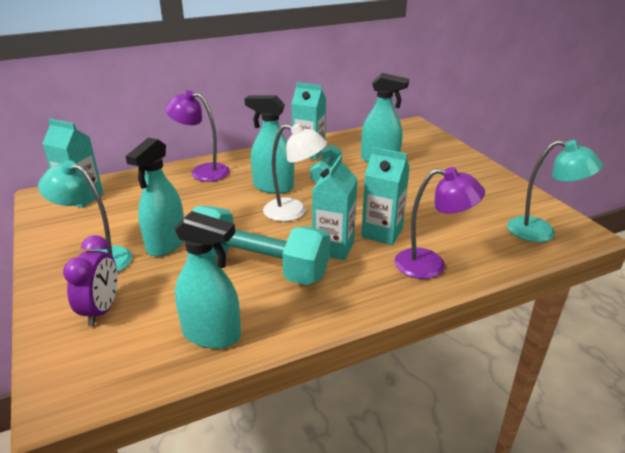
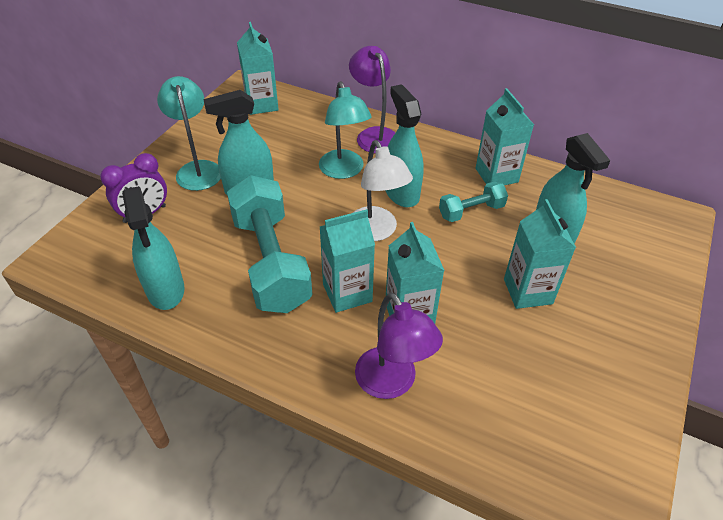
camera: 50 degrees right, 15 degrees up
(412, 187) = (528, 291): none -> turquoise carton
(541, 232) = (569, 459): turquoise lamp -> turquoise lamp (344, 171)

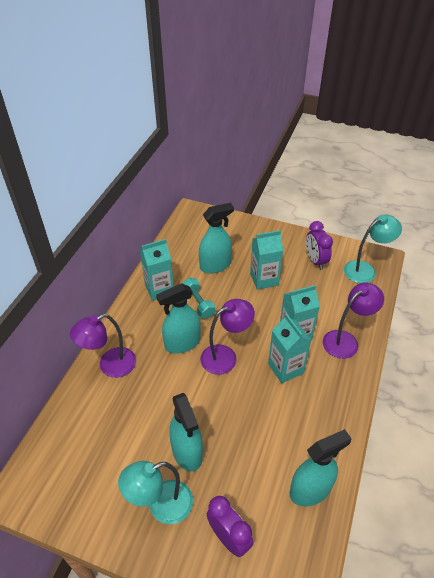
camera: 95 degrees left, 0 degrees up
(261, 104) = (55, 468): turquoise carton -> none
(270, 262) = (267, 420): turquoise dumbbell -> none
(344, 171) = (158, 383): turquoise lamp -> turquoise lamp (365, 270)
(376, 231) = (225, 356): white lamp -> purple lamp
(586, 376) = (315, 261): none -> purple clock

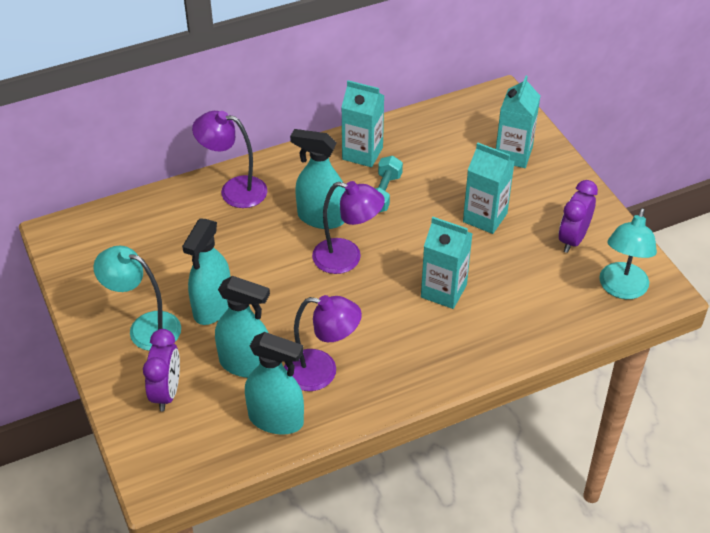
camera: 45 degrees right, 0 degrees up
(215, 265) = (450, 168): turquoise spray bottle -> turquoise spray bottle (246, 364)
(285, 368) = (390, 312): turquoise carton -> turquoise carton (513, 154)
(346, 340) = (490, 336): purple lamp -> purple lamp (322, 372)
(365, 270) = (621, 289): turquoise lamp -> turquoise lamp turned 90 degrees clockwise

